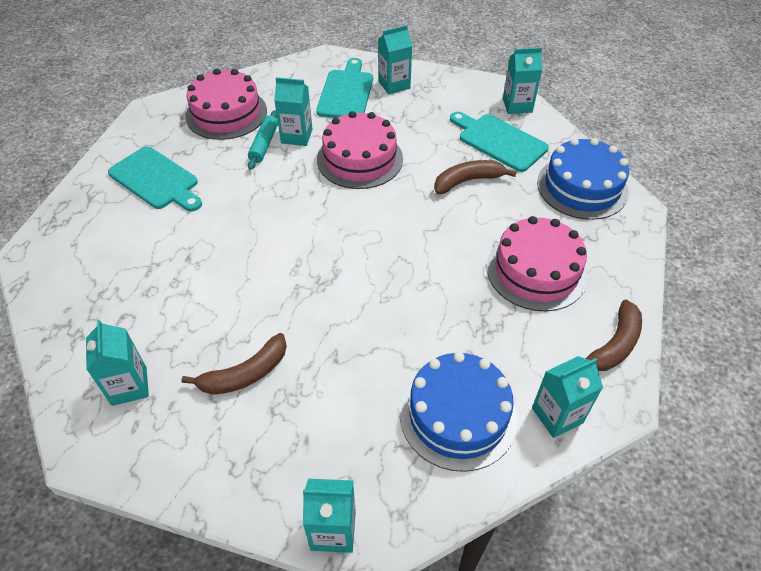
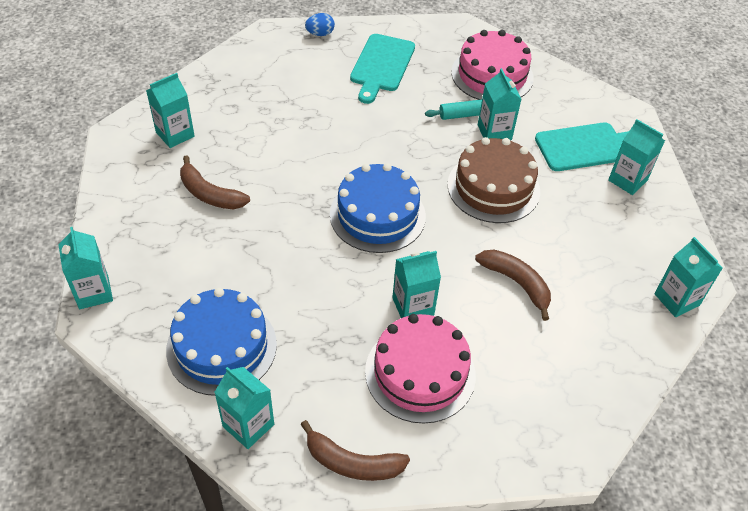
camera: 65 degrees right, 0 degrees up
(69, 211) = (320, 34): none -> blue egg
(359, 159) = (493, 187): pink cake -> brown cake
(466, 253) = (413, 306): none -> turquoise carton
(499, 141) = (600, 296): turquoise cutting board -> none
(582, 187) = (574, 393): blue cake -> blue cake (377, 215)

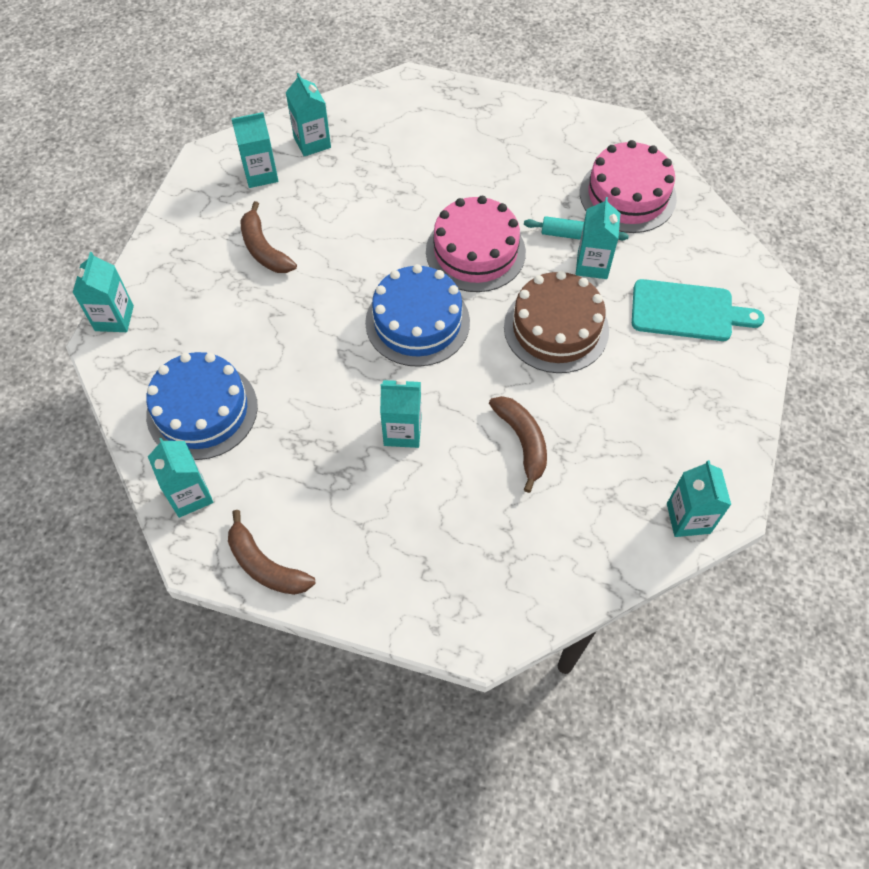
camera: 25 degrees right, 10 degrees up
(320, 34) = (462, 96): blue egg -> none
(381, 65) = (509, 152): turquoise cutting board -> none
(420, 373) = (374, 501): pink cake -> pink cake (475, 251)
(627, 180) = (713, 365): turquoise carton -> turquoise carton (312, 142)

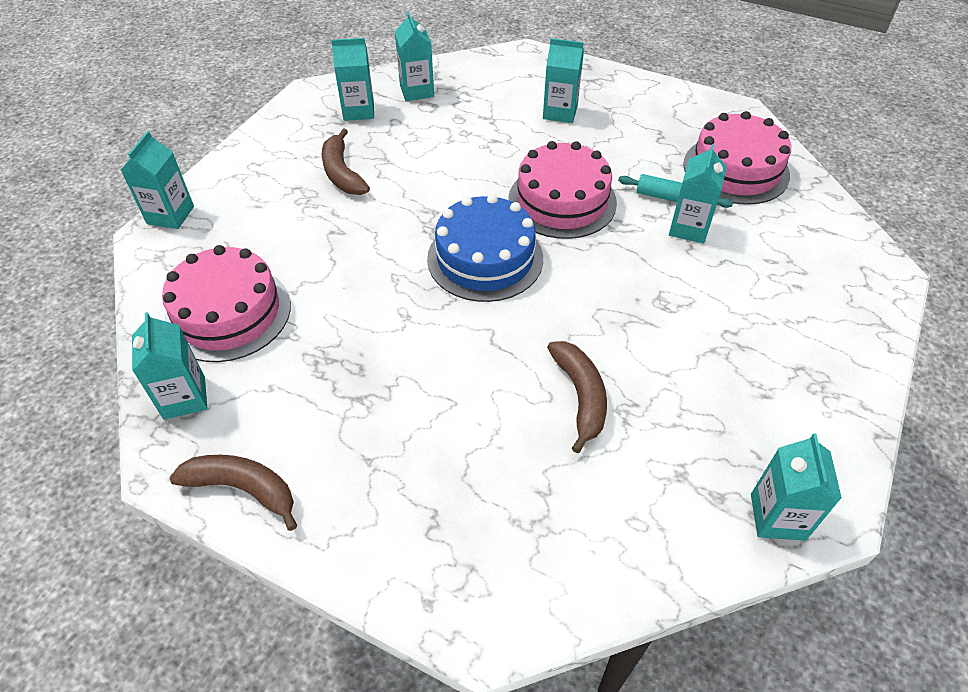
camera: 10 degrees right, 10 degrees down
(202, 410) = (228, 313): blue cake -> pink cake
(265, 565) = (243, 489): brown banana -> brown banana turned 150 degrees clockwise
(402, 431) = (442, 365): turquoise carton -> turquoise carton (560, 112)
(556, 328) = (639, 284): brown cake -> none
(687, 311) = (794, 286): turquoise cutting board -> none

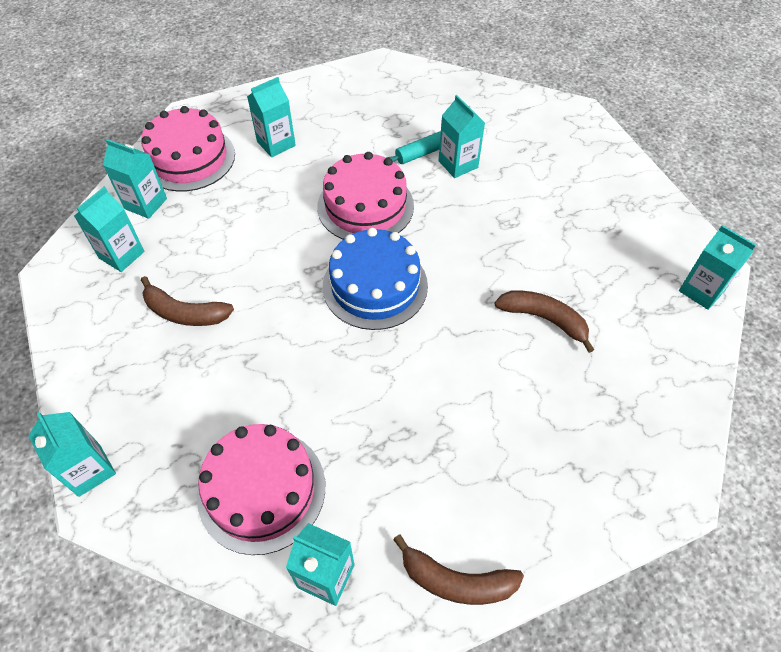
camera: 50 degrees left, 5 degrees up
(243, 489) = (456, 581): brown banana -> brown banana turned 135 degrees counterclockwise
(736, 169) = (432, 105): pink cake -> pink cake (189, 158)

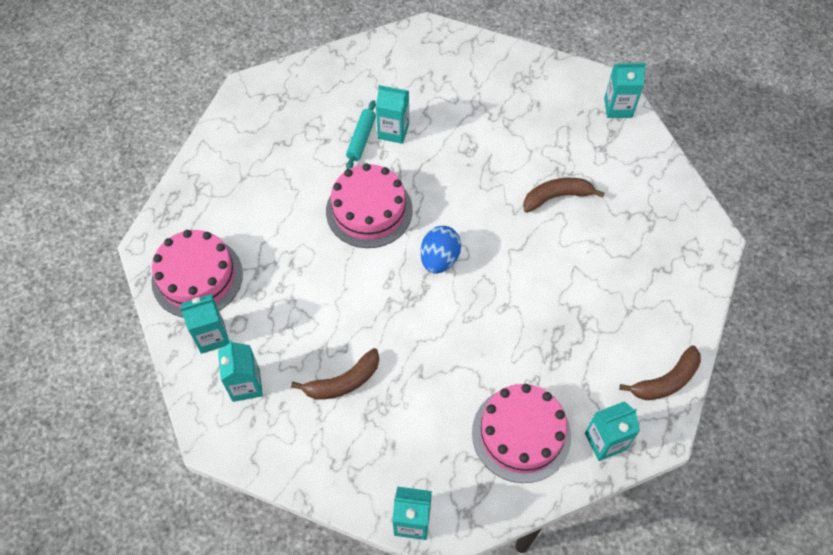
camera: 45 degrees left, 5 degrees up
(276, 144) = (249, 214): turquoise carton -> none
(375, 285) = (439, 259): blue cake -> blue egg

